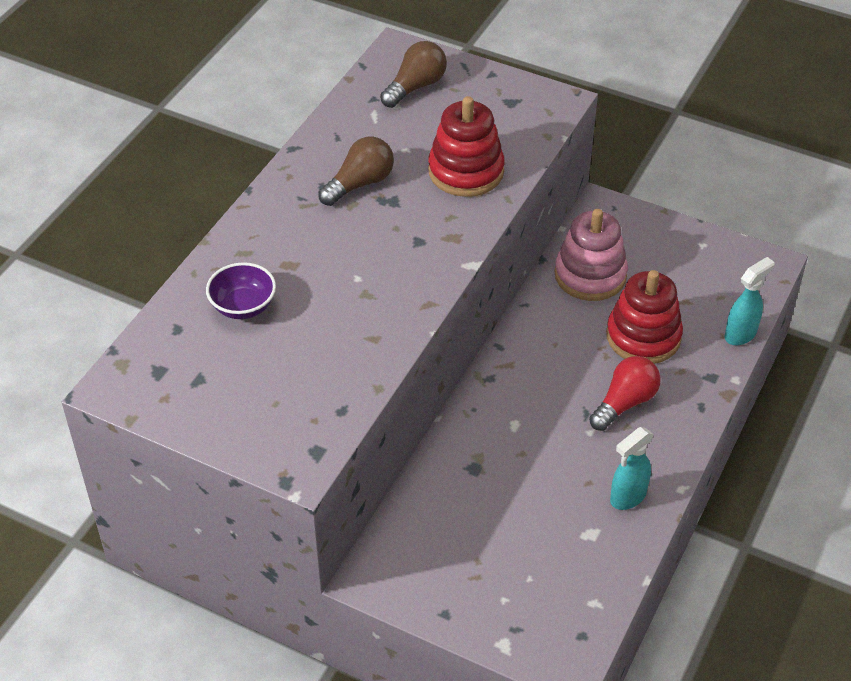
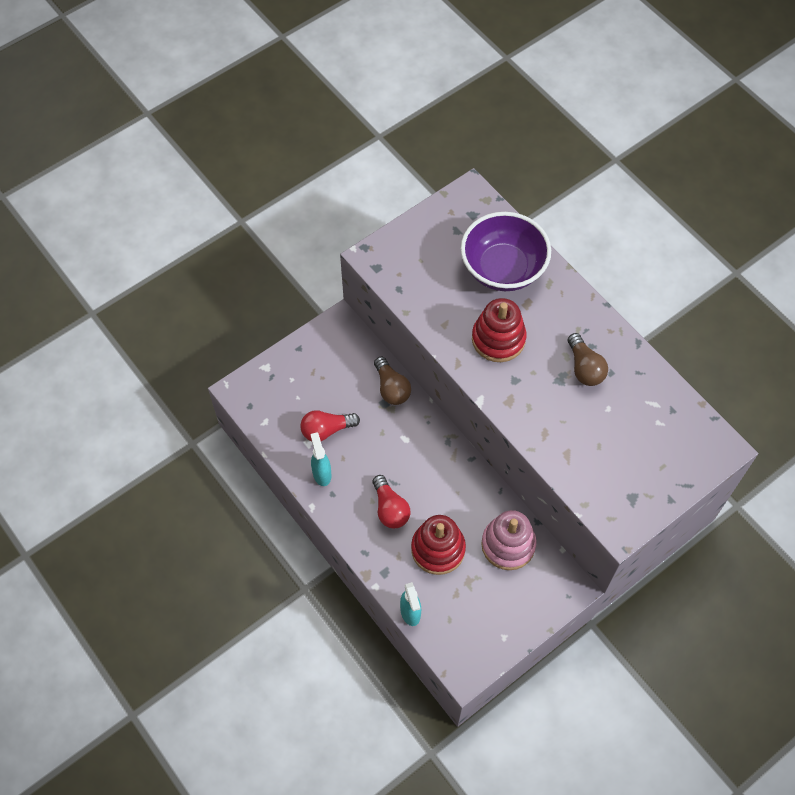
camera: 115 degrees right, 15 degrees up
(243, 306) = (503, 269): purple bowl -> purple bowl, size x2.02
(415, 87) = (675, 442): brown light bulb -> brown light bulb (391, 388)
(466, 171) = (569, 435): red stacking toy -> red stacking toy (498, 339)
(559, 519) = (326, 430): none -> red light bulb

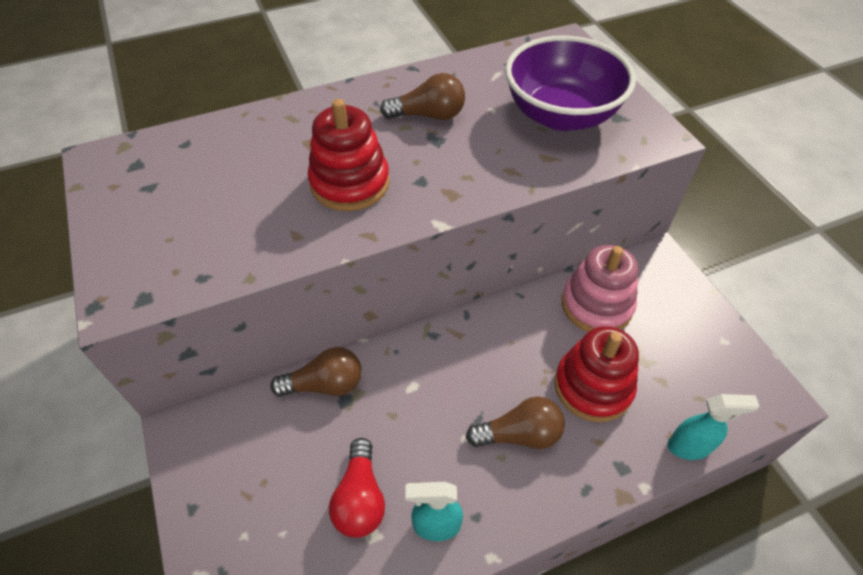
camera: 75 degrees left, 10 degrees down
(390, 508) = (519, 434): red light bulb -> brown light bulb
(503, 269) = (243, 154): purple bowl -> purple bowl (561, 115)

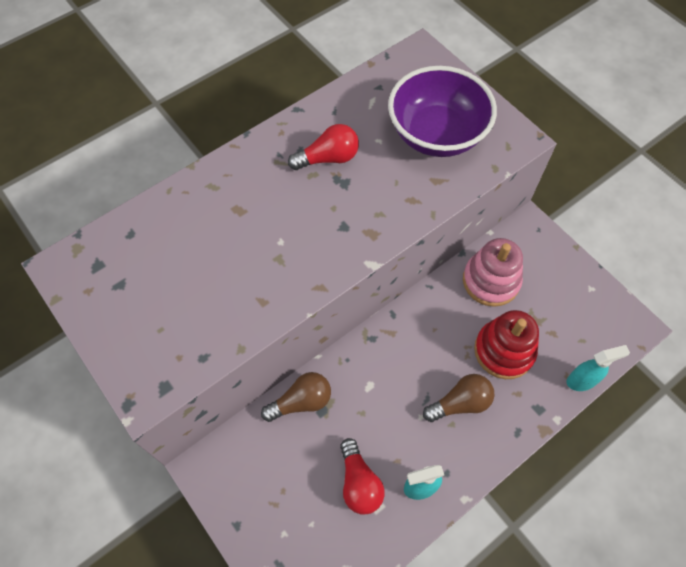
camera: 15 degrees left, 10 degrees up
(350, 183) = (287, 242): red stacking toy -> none
(428, 115) = (328, 158): brown light bulb -> red light bulb

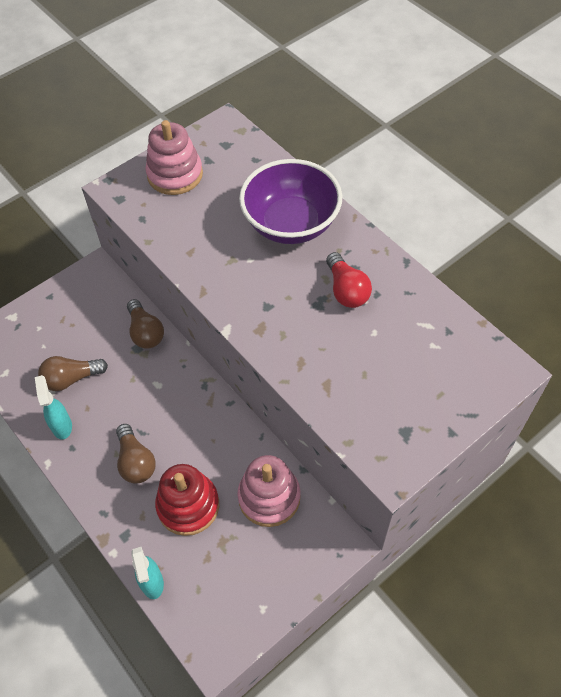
camera: 90 degrees right, 5 degrees down
(136, 322) = (175, 174): none -> pink stacking toy
(359, 483) = (71, 379): red light bulb -> brown light bulb
(436, 134) = (388, 386): purple bowl -> purple bowl (291, 223)

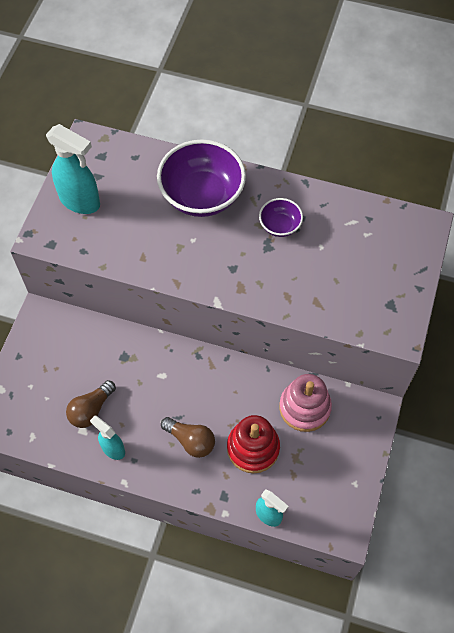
camera: 35 degrees left, 5 degrees up
(145, 332) = (121, 341): brown light bulb -> none
(175, 174) = (80, 201): pink stacking toy -> turquoise spray bottle
(346, 290) = (280, 226): red light bulb -> purple bowl

